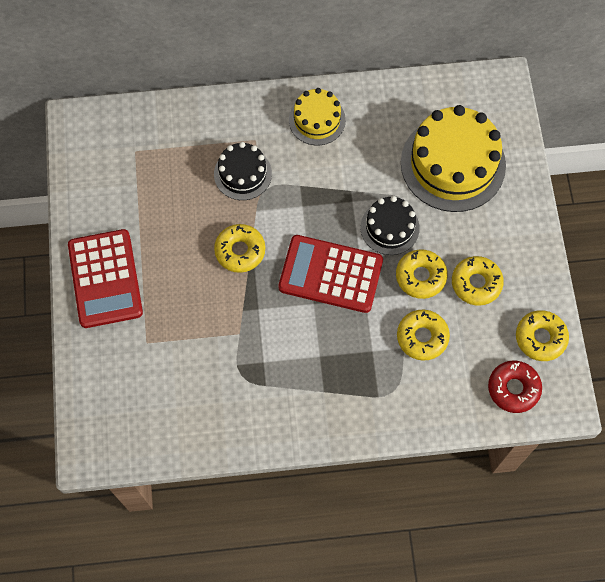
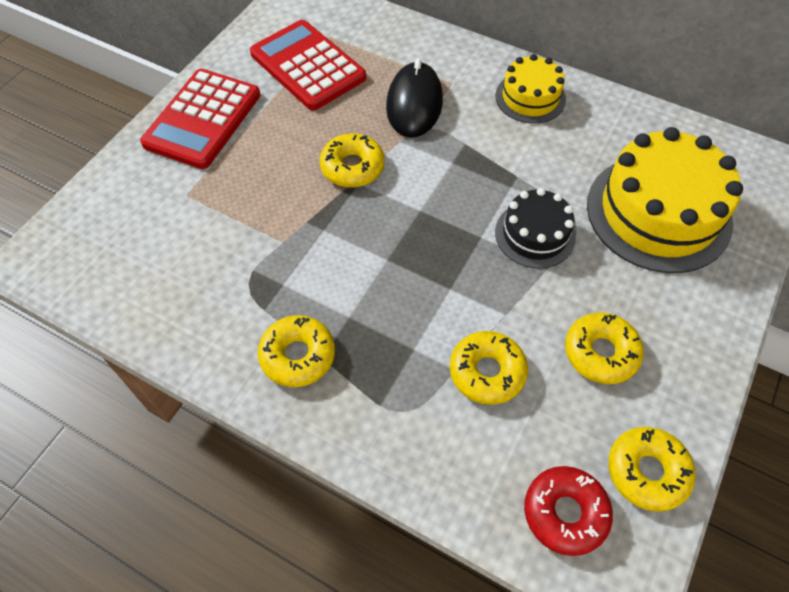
camera: 35 degrees right, 10 degrees down
(242, 174) = (414, 104): black cake -> black mouse
(330, 274) = (430, 242): red calculator -> red calculator (307, 66)
(420, 276) = (534, 304): yellow donut -> yellow donut (298, 355)

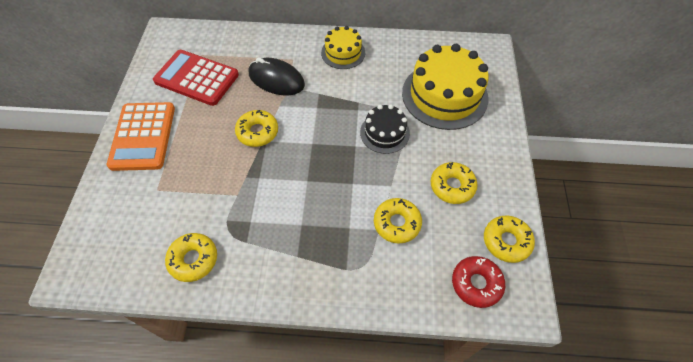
camera: 25 degrees left, 0 degrees up
(203, 119) = (143, 136): red calculator -> orange calculator
(298, 355) = (282, 261): yellow donut -> yellow donut (193, 259)
(414, 104) = (276, 79): black mouse -> black mouse turned 45 degrees counterclockwise

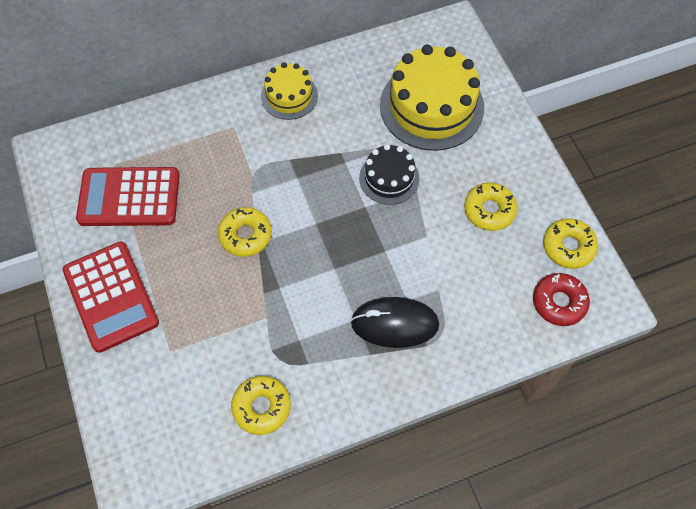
camera: 25 degrees left, 5 degrees up
(143, 136) = (111, 296): orange calculator -> red calculator
(276, 79) = (229, 161): black mouse -> black mouse (394, 323)
(397, 223) = (453, 274): yellow donut -> none

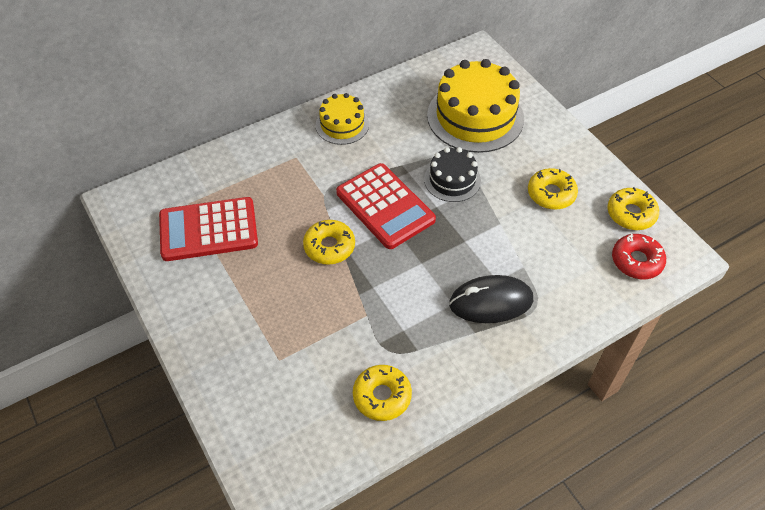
camera: 10 degrees left, 10 degrees down
(111, 296) = (209, 319): red calculator -> red calculator (385, 206)

